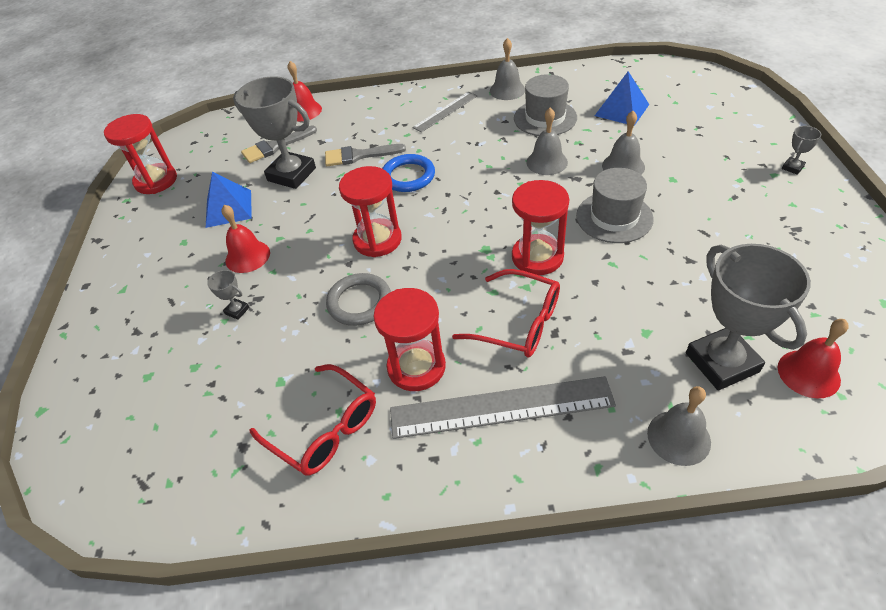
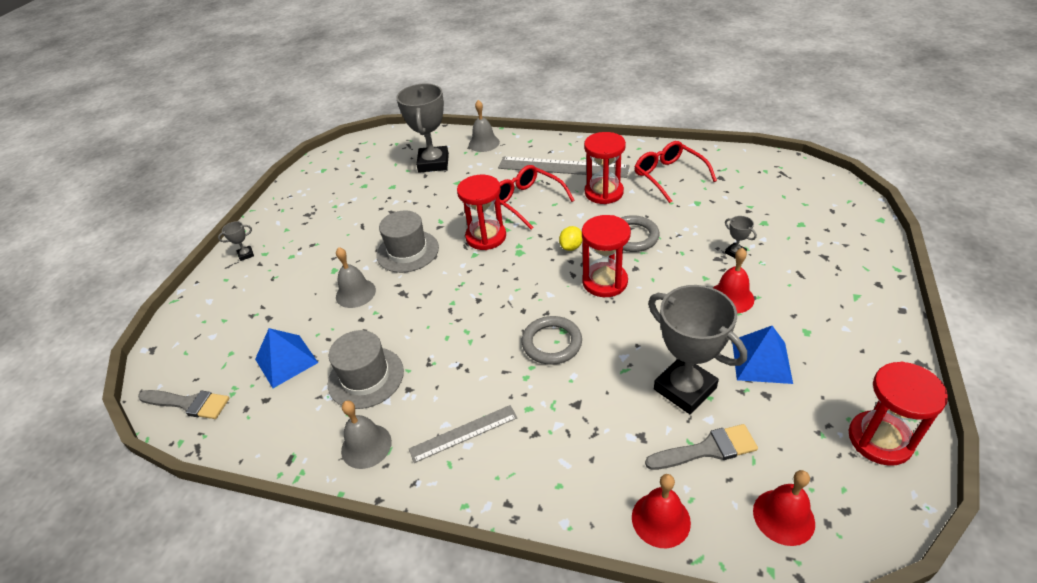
camera: 160 degrees left, 5 degrees down
(359, 155) = (597, 392): grey brush -> grey brush (188, 403)
(408, 176) = (552, 343): blue ring -> grey ring
(428, 270) = (571, 247): none -> yellow lemon
(547, 162) = (412, 318): grey bell -> none
(808, 373) = (399, 152): red bell -> red bell (783, 517)

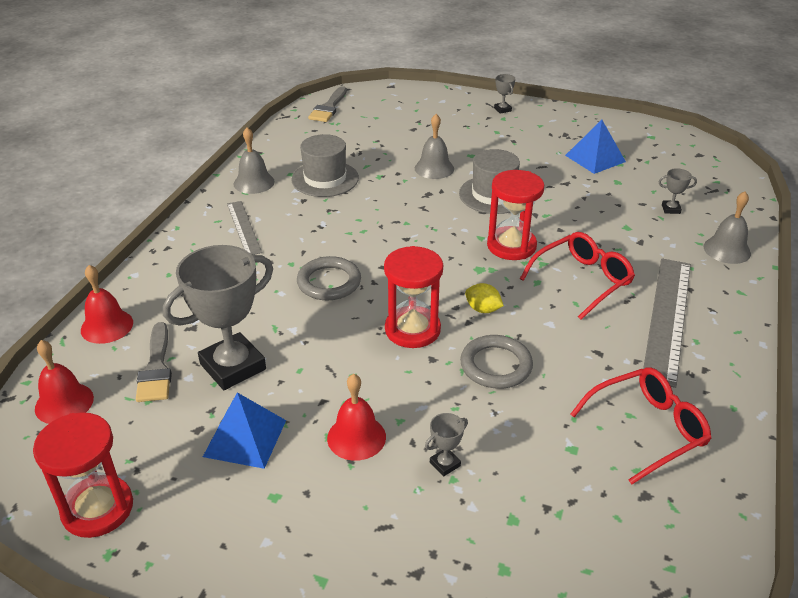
camera: 90 degrees right, 5 degrees down
(286, 360) = (358, 141): blue pyramid -> blue pyramid (595, 158)
(433, 163) = (671, 209): grey trophy -> grey trophy, size x0.41
(604, 192) = (601, 351): red hourglass -> none

